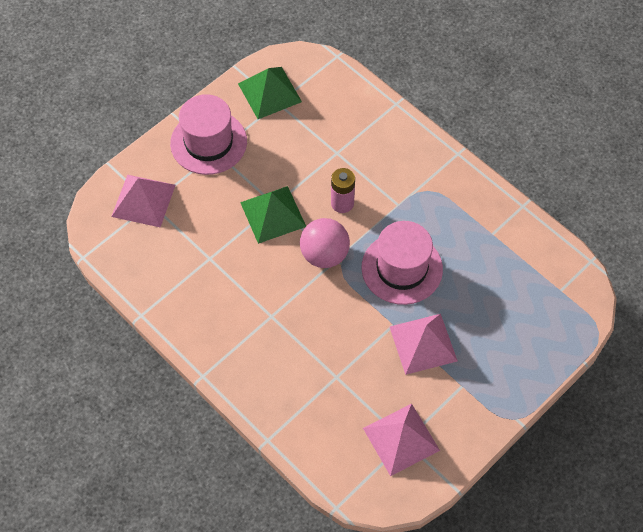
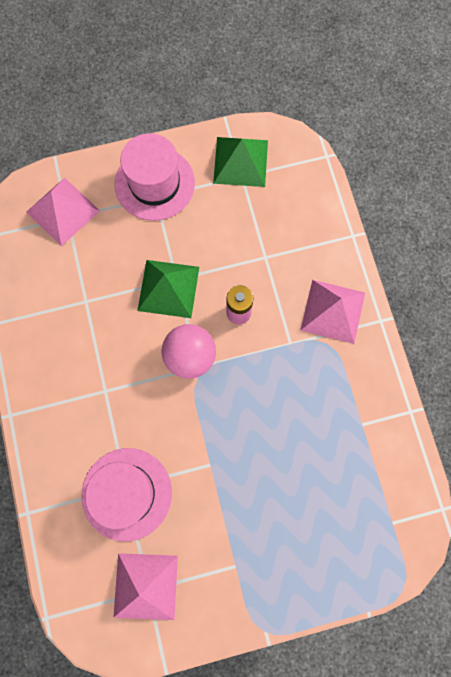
camera: 30 degrees right, 15 degrees up
(402, 268) = (253, 411): pink hat -> pink hat (127, 494)
(423, 343) = (225, 501): pink pyramid -> pink pyramid (333, 311)

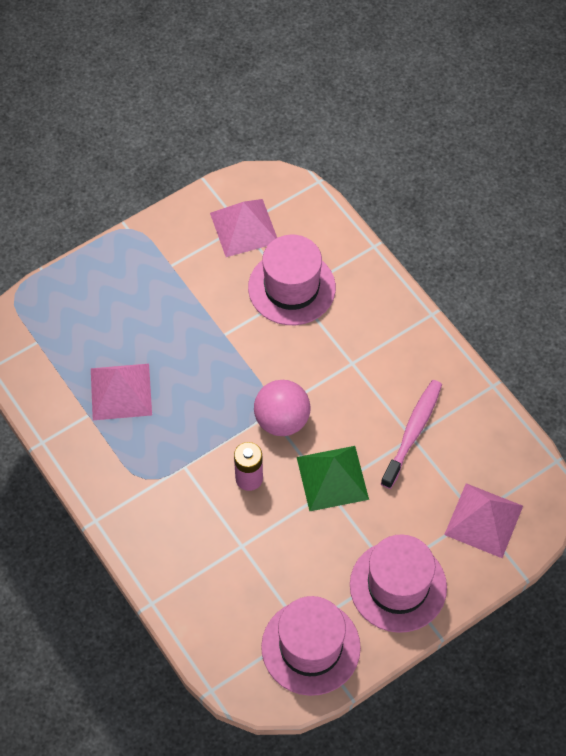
camera: 160 degrees right, 15 degrees down
(82, 305) = (413, 432): none -> pink toothbrush
(240, 161) = (310, 647): green pyramid -> pink hat
(333, 311) = (149, 513): pink pyramid -> pink pyramid (121, 391)

